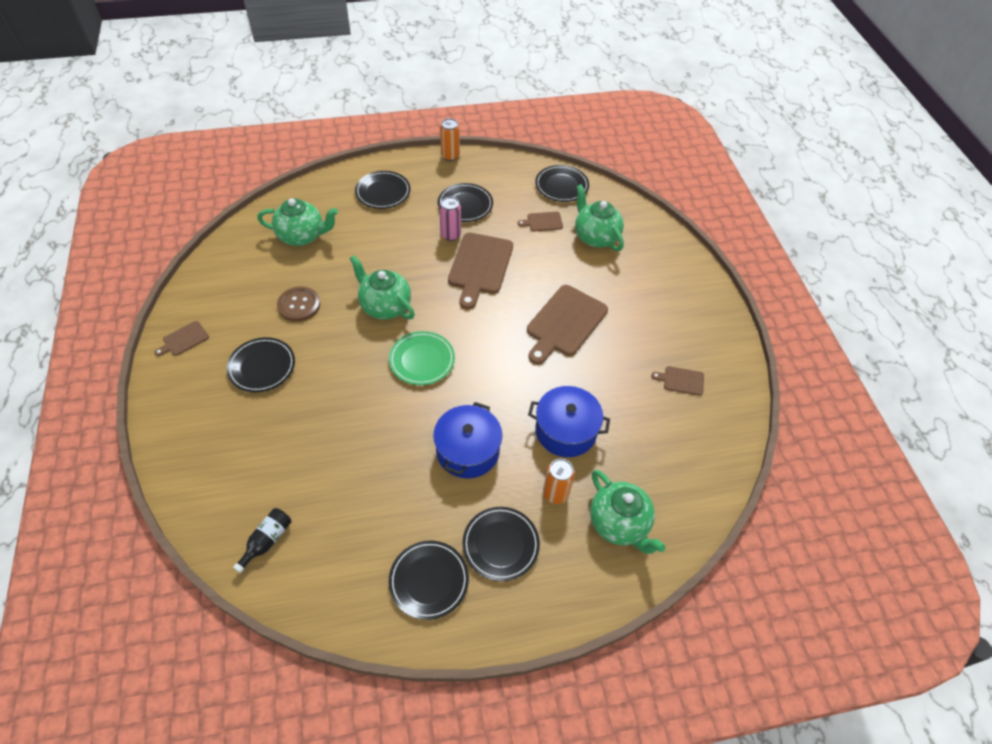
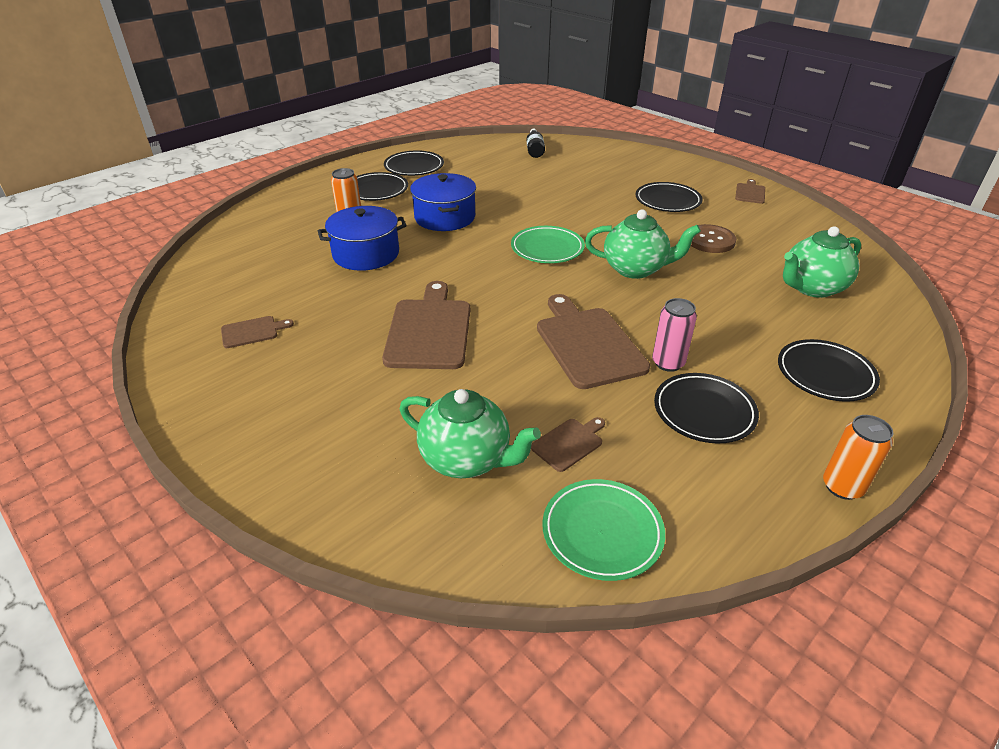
camera: 150 degrees right, 15 degrees down
(561, 186) = (602, 532): black plate -> green plate
(619, 524) = (285, 224): green teapot -> none

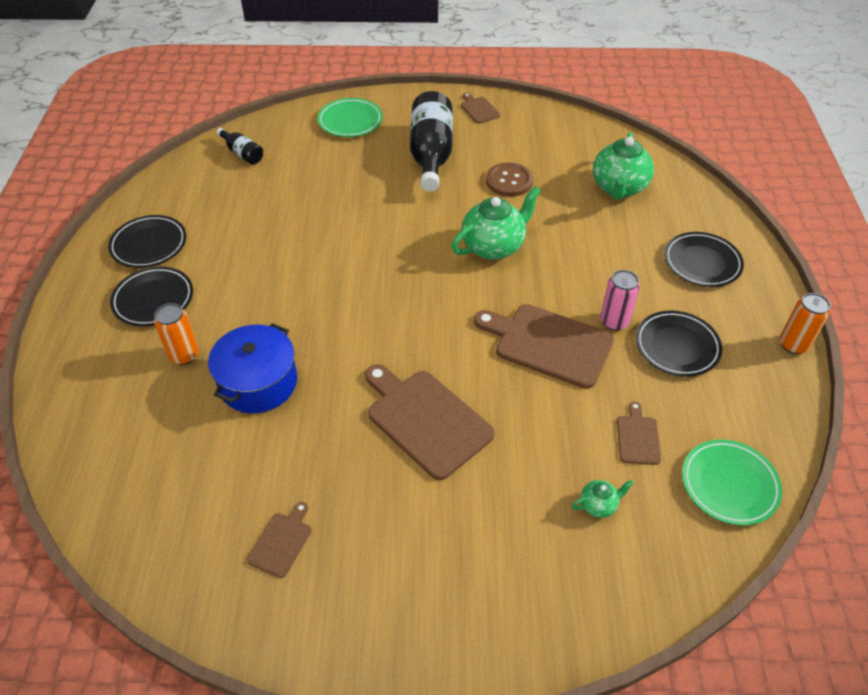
camera: 45 degrees left, 10 degrees up
(444, 217) = (271, 290): blue pot -> none
(467, 459) = (598, 505): green teapot -> green teapot, size x0.47
(547, 248) = (404, 269): green plate -> green plate (350, 121)
(667, 201) = (431, 154): black plate -> black bottle

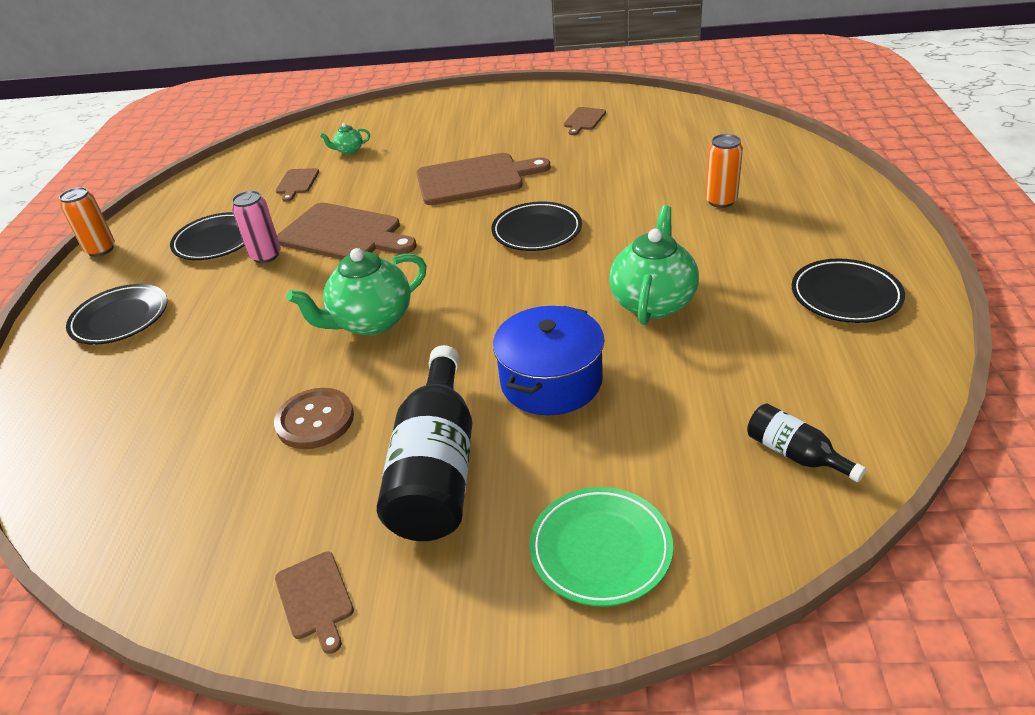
camera: 175 degrees left, 10 degrees down
(153, 299) = (790, 241): black plate -> black plate (537, 231)
(258, 382) = (635, 189): blue pot -> blue pot (551, 381)
(426, 420) = (474, 179): brown cutting board -> brown cutting board turned 60 degrees counterclockwise
(618, 188) = (148, 417): green teapot -> green teapot (653, 302)
(729, 484) = (244, 166): green plate -> none

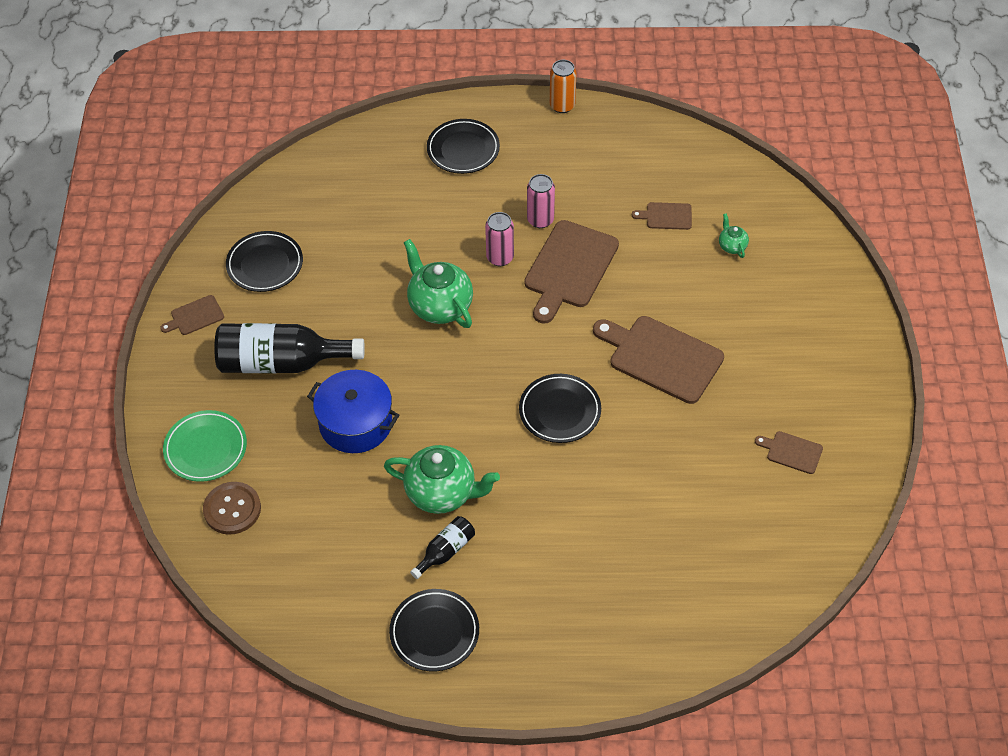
camera: 85 degrees right, 15 degrees up
(216, 241) = (568, 180): black plate -> black plate (265, 264)
(310, 280) = (500, 257): none -> pink can
(315, 420) = (335, 290): brown button -> brown button (232, 509)
(474, 179) = (661, 357): brown cutting board -> brown cutting board turned 135 degrees clockwise
(721, 201) = (599, 562): orange can -> none
(795, 454) = (264, 561): black bottle -> black bottle (445, 551)

